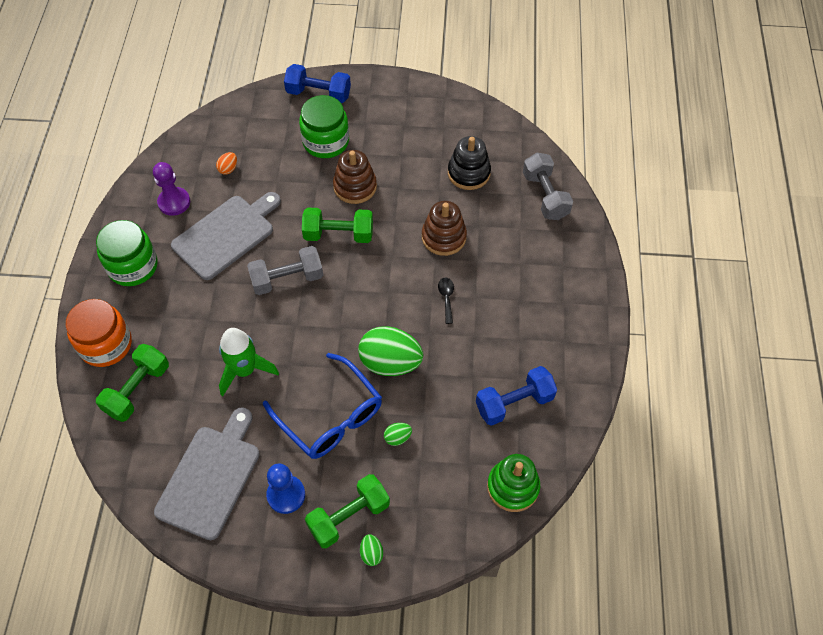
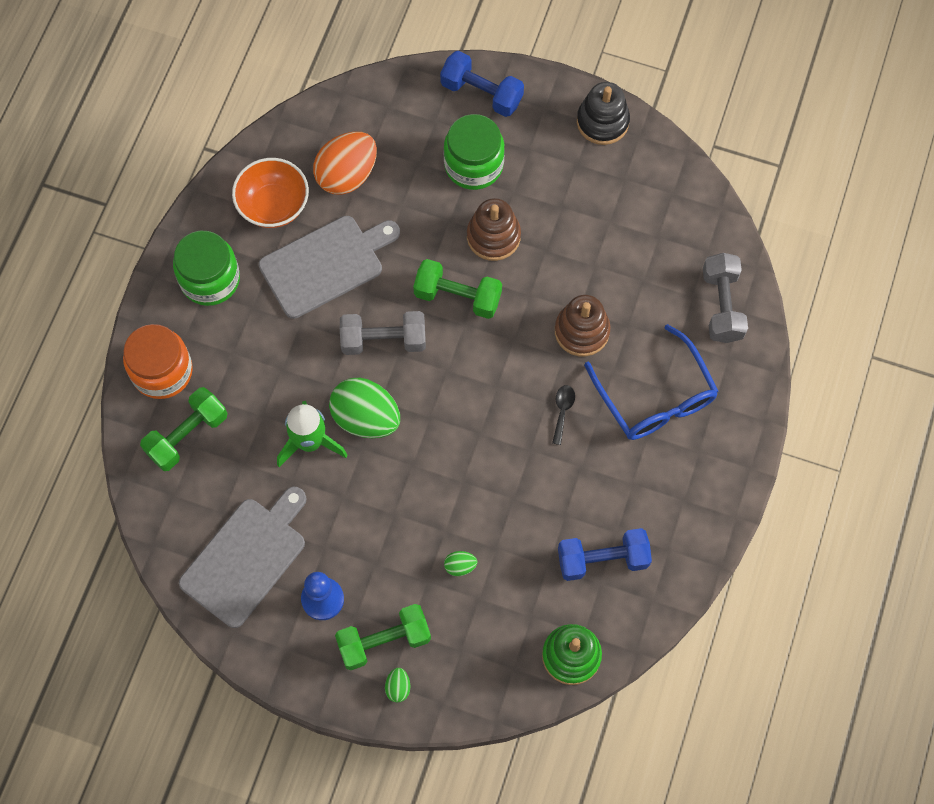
camera: 15 degrees right, 10 degrees up
(174, 202) = (273, 205): purple pawn -> orange bowl
(228, 169) = (347, 175): orange egg -> orange egg, size x2.32
(330, 416) = (392, 521): blue glasses -> blue glasses (655, 396)
(390, 363) = (475, 475): green egg -> green egg (366, 418)
(468, 173) = (637, 251): black stacking toy -> black stacking toy (602, 122)

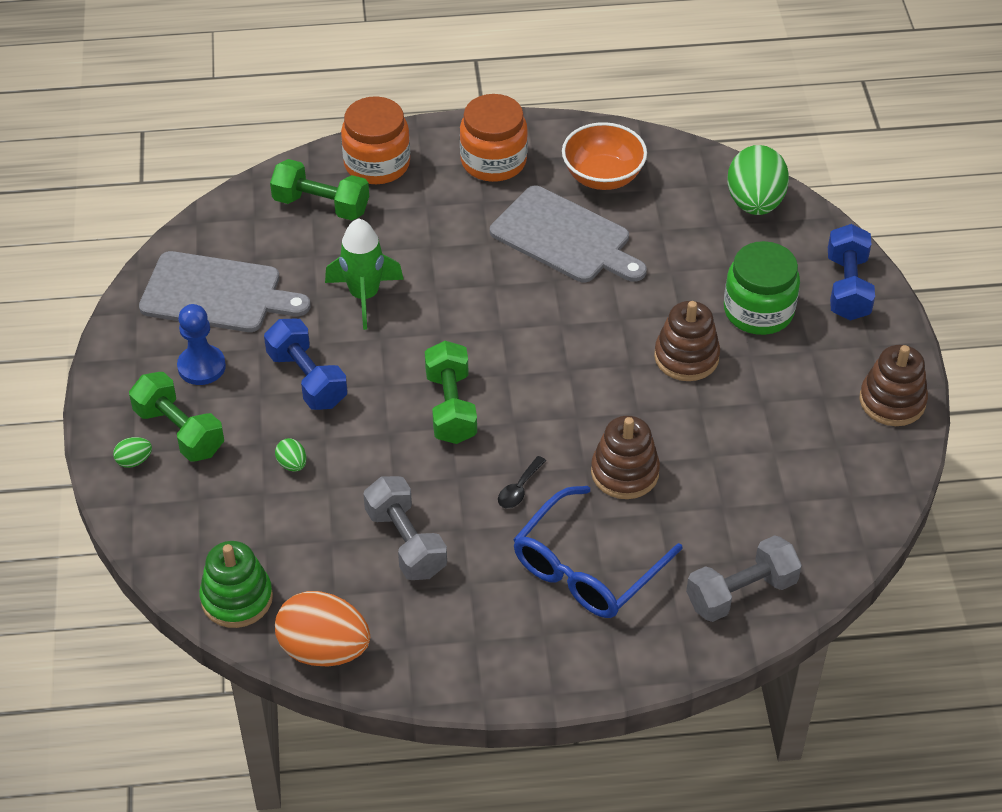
camera: 65 degrees right, 20 degrees down
(210, 279) = (493, 161): green jar -> orange jar
(347, 175) = (675, 217): orange egg -> orange egg (324, 649)
(366, 418) = (415, 329): green egg -> green egg (754, 203)
(383, 340) = (510, 312): grey dumbbell -> grey dumbbell (406, 542)
(457, 296) = (597, 352): green dumbbell -> green dumbbell (451, 407)
(562, 411) = (519, 489): black spoon -> black spoon turned 135 degrees clockwise
(602, 122) = (892, 401): black stacking toy -> brown stacking toy
(602, 559) = (363, 587): blue dumbbell -> blue dumbbell (307, 379)

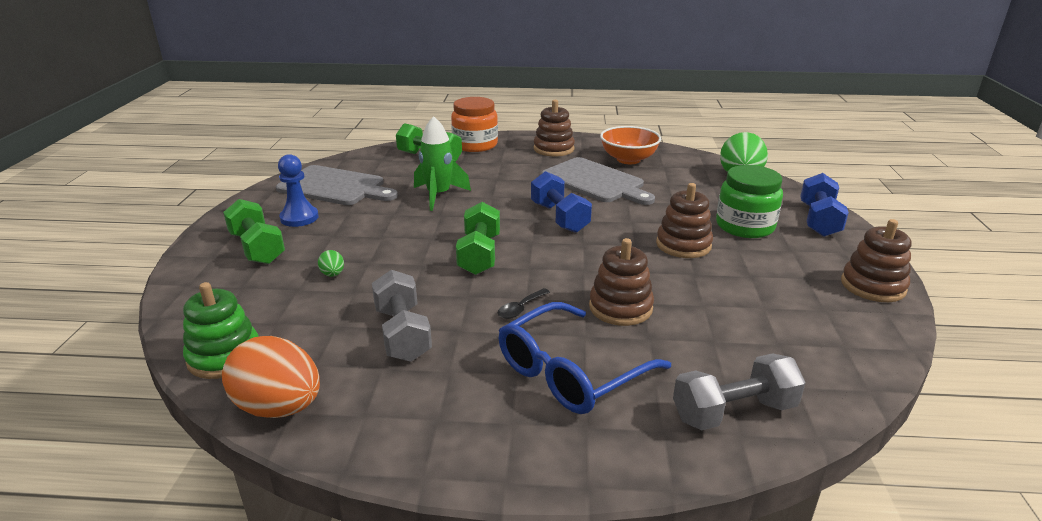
camera: 10 degrees right, 20 degrees down
(134, 461) = (209, 260): green egg -> none
(307, 379) = (373, 230): blue dumbbell -> blue dumbbell (559, 217)
(493, 161) = (553, 149): orange jar -> brown stacking toy

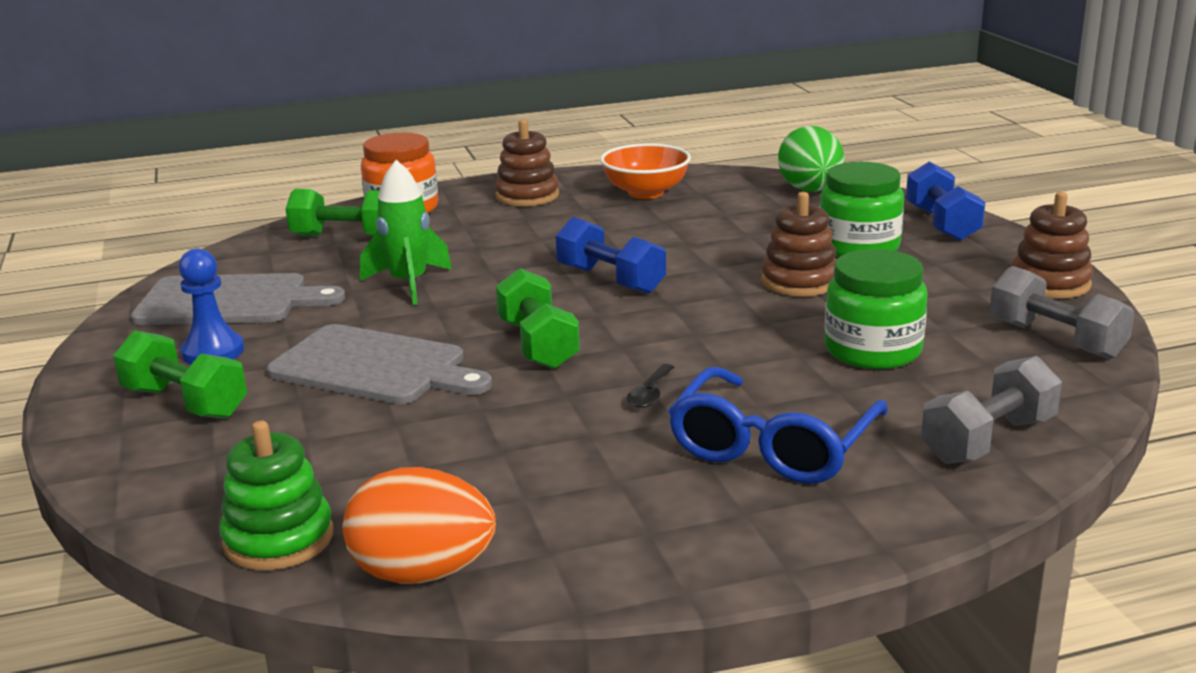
camera: 20 degrees left, 5 degrees down
(332, 274) = (343, 410): green egg -> none
(402, 334) = (515, 455): grey dumbbell -> grey dumbbell (1056, 340)
(595, 182) = (623, 228): grey cutting board -> grey cutting board (375, 367)
(620, 307) = (777, 366): brown stacking toy -> none
(697, 311) = (873, 350): none -> green jar

